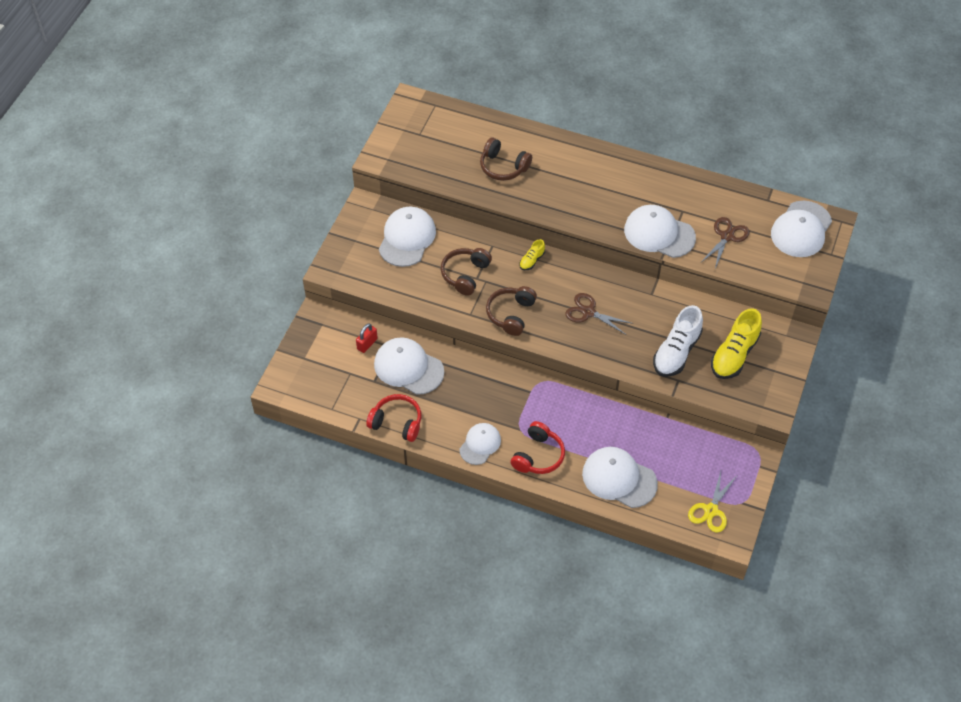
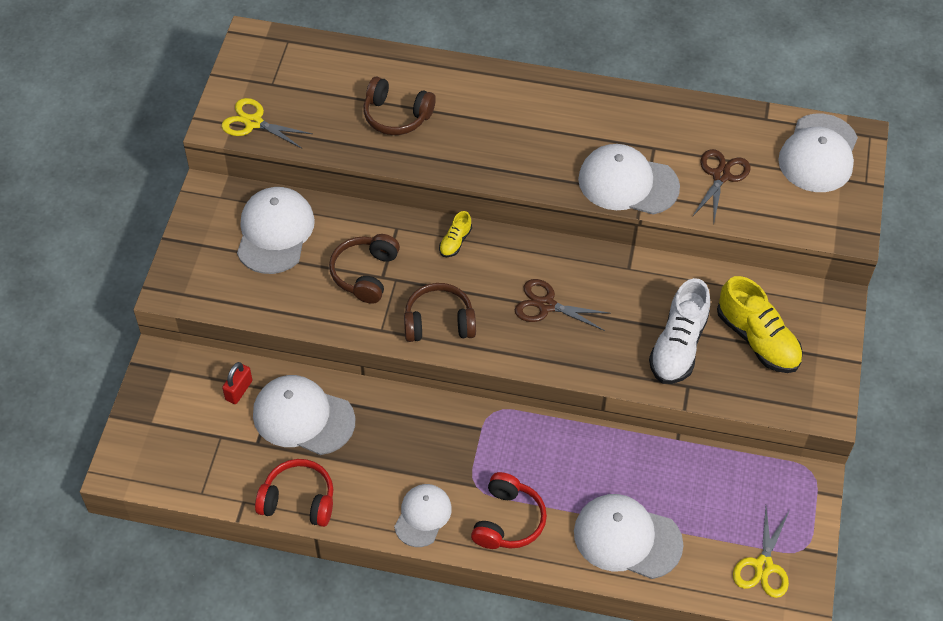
camera: 10 degrees left, 0 degrees up
(402, 160) = (253, 122): none -> yellow scissors
(511, 314) = (439, 322): brown headphones -> brown headphones turned 75 degrees clockwise
(734, 355) = (757, 339): yellow shoe -> yellow shoe turned 60 degrees counterclockwise

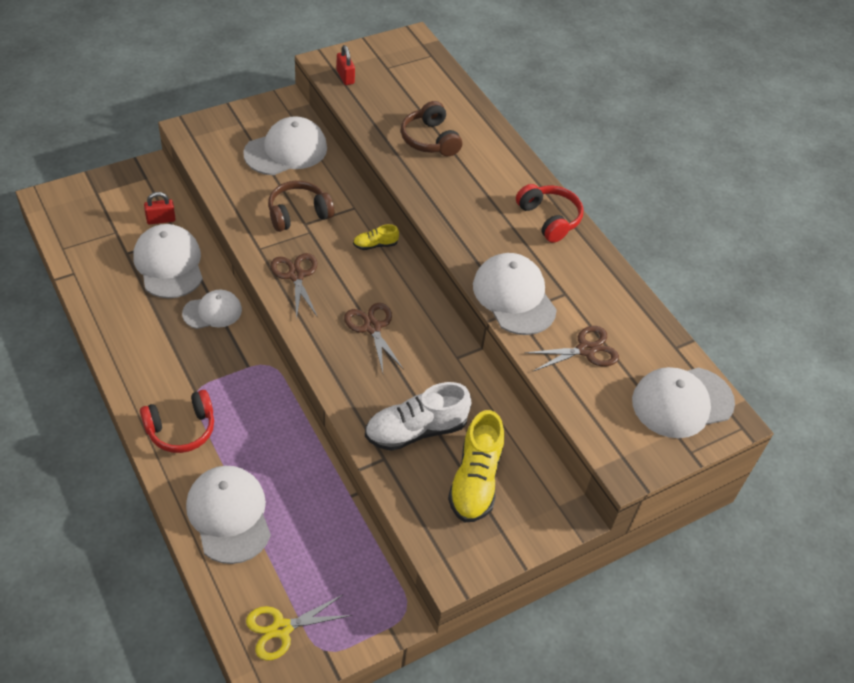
camera: 45 degrees right, 5 degrees down
(253, 122) = (345, 77): yellow scissors -> red padlock
(298, 500) = (98, 301): red headphones -> red headphones (549, 219)
(423, 516) = (143, 376): white cap -> white cap (212, 312)
(439, 322) = (296, 275): brown headphones -> brown scissors

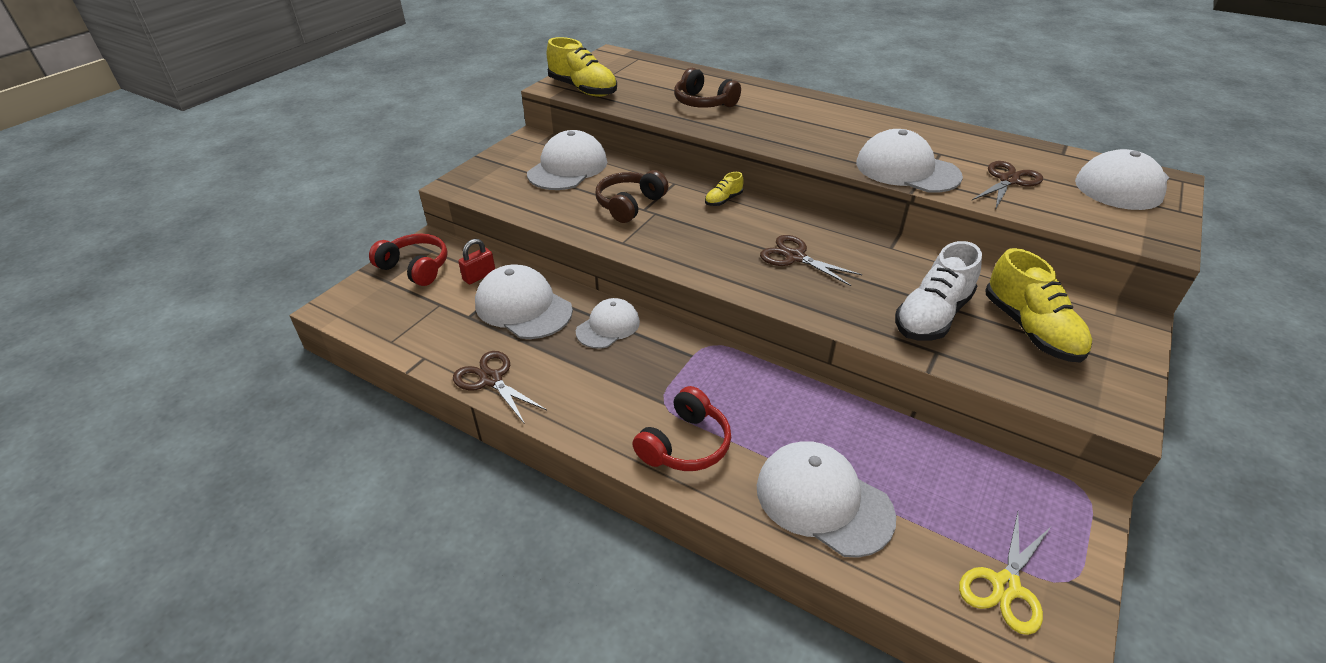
camera: 25 degrees left, 10 degrees down
(296, 275) = (680, 248): brown scissors -> brown scissors (491, 379)
(345, 77) = (583, 89): red padlock -> yellow shoe
(549, 219) = (860, 116): red headphones -> red headphones (415, 268)

